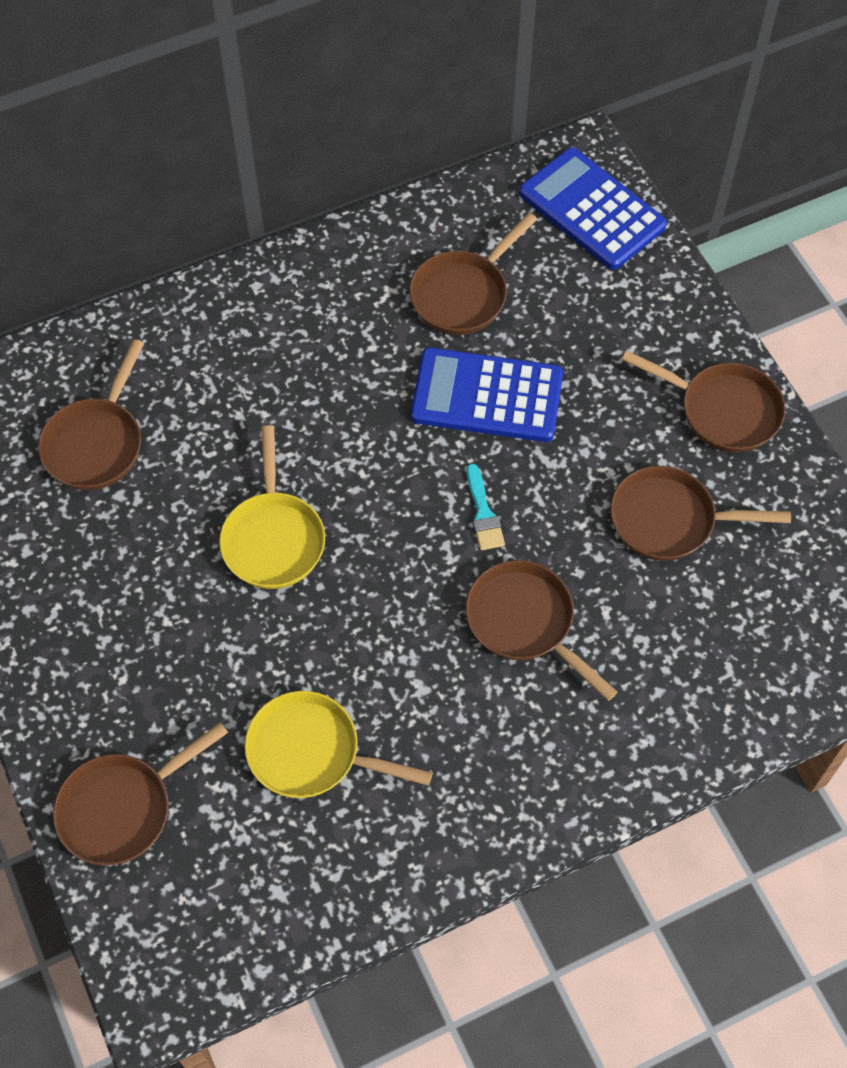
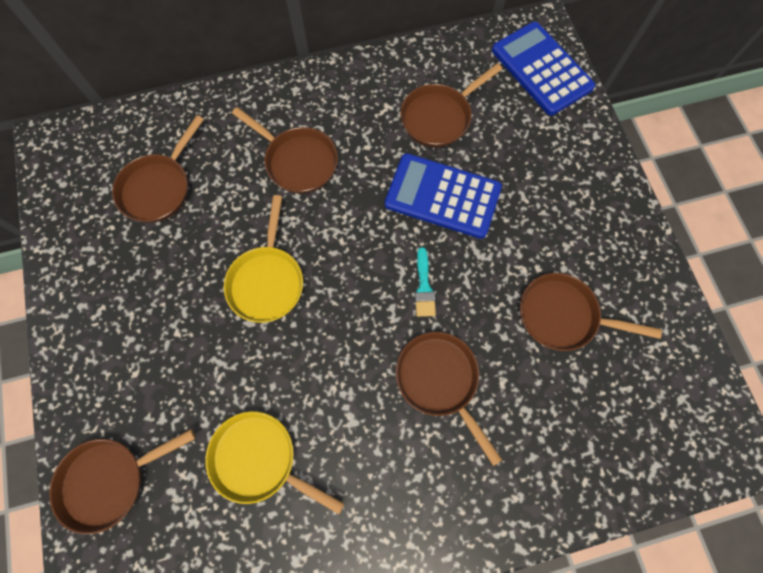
camera: 10 degrees right, 10 degrees up
(722, 410) = (615, 235): brown pan -> brown pan (297, 161)

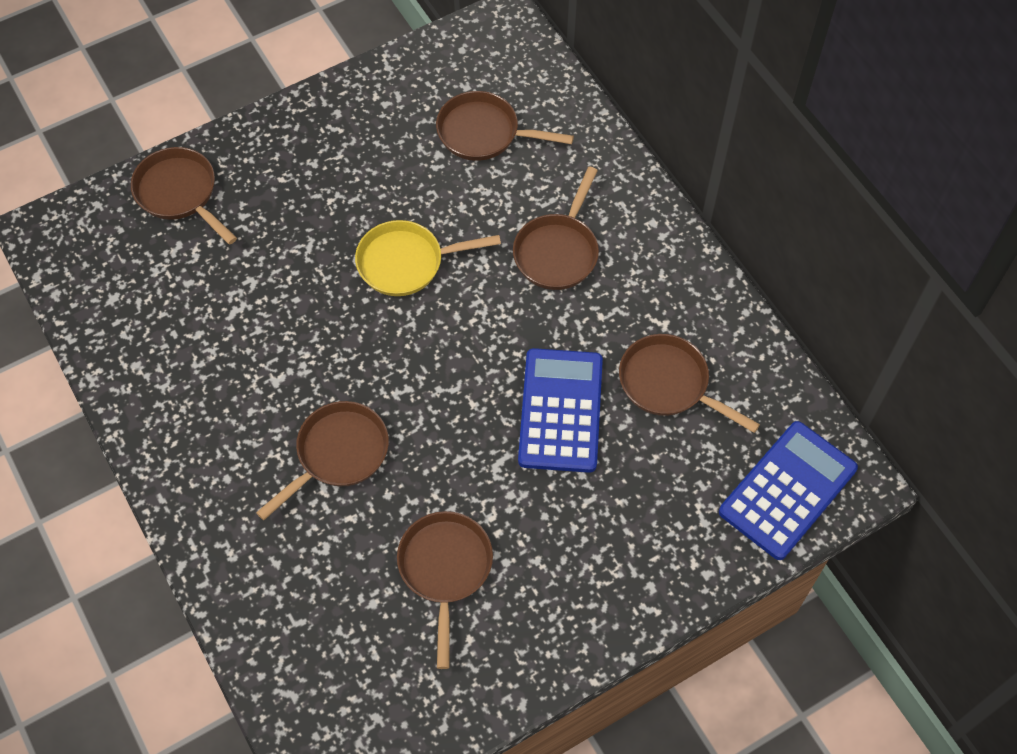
camera: 75 degrees right, 10 degrees down
(259, 460) = (222, 309): yellow pan -> none
(424, 287) = (441, 415): turquoise brush -> none

